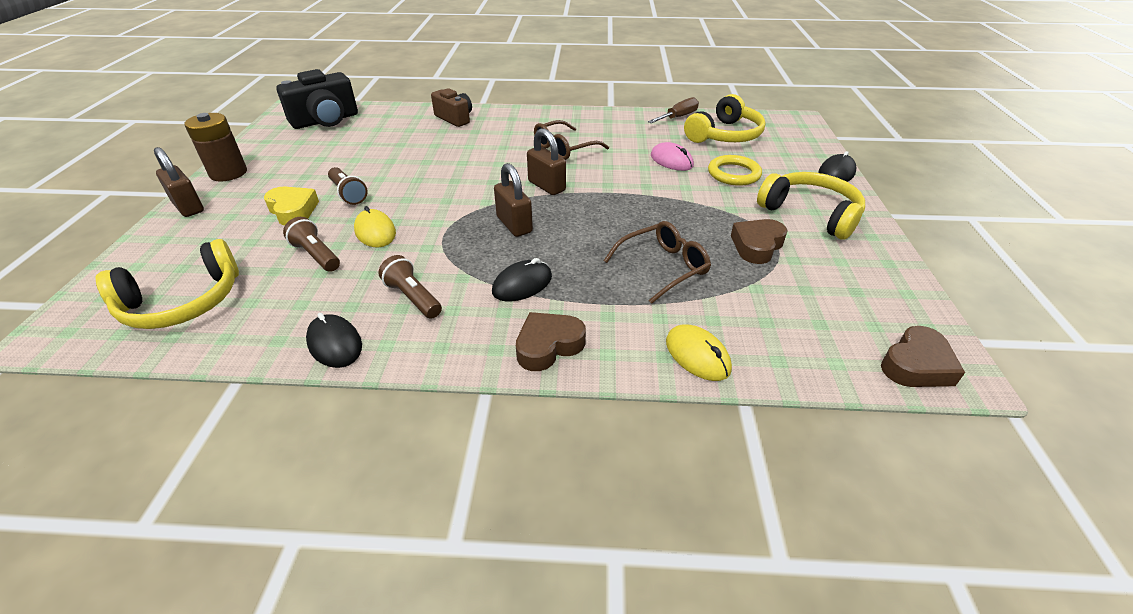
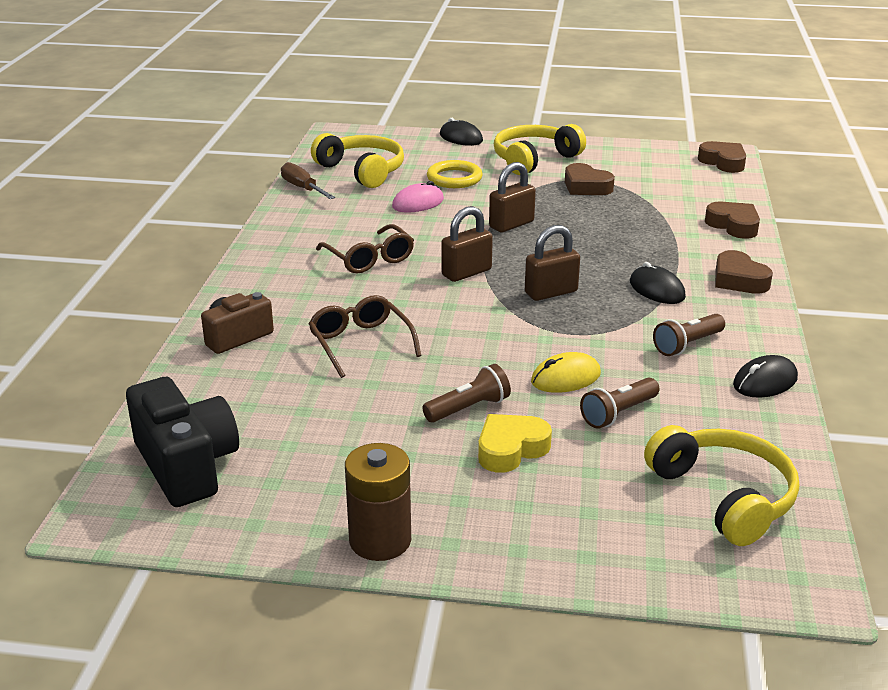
camera: 85 degrees left, 10 degrees down
(188, 207) = (493, 556): brown padlock -> brown padlock (511, 224)
(663, 267) = (622, 226): brown glasses -> brown glasses (360, 343)
(697, 355) = (733, 225): yellow mouse -> brown heart

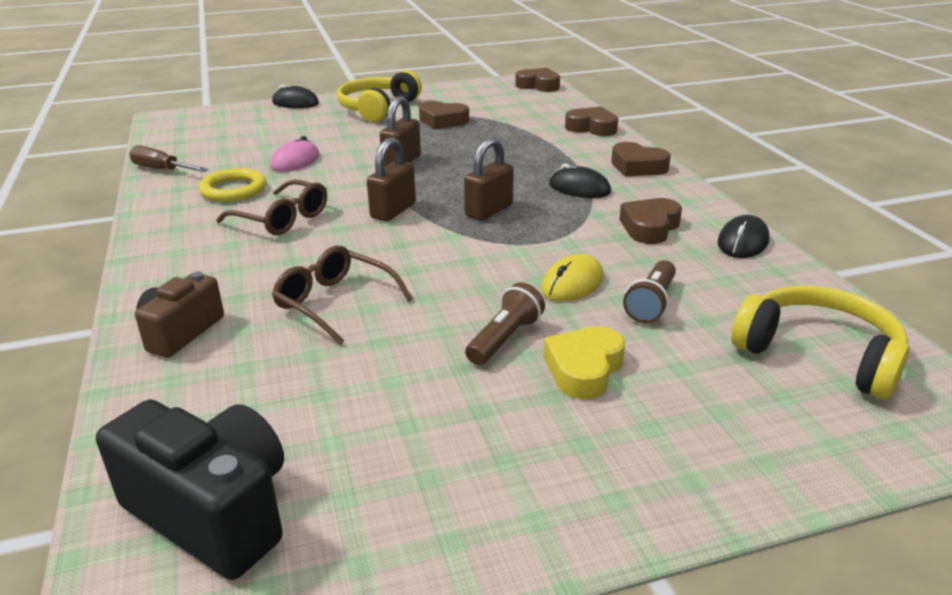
camera: 25 degrees left, 0 degrees up
(362, 171) = (216, 144): yellow headphones -> none
(380, 540) = (534, 526): brown battery -> none
(454, 178) = (315, 135): yellow ring -> yellow ring (233, 190)
(687, 345) = (650, 227): brown flashlight -> brown heart

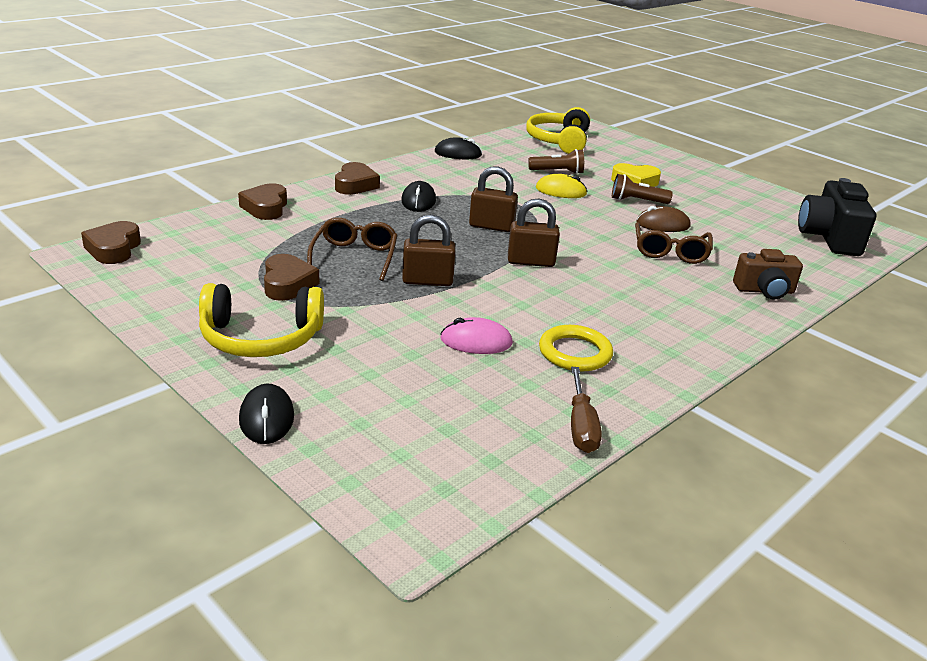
camera: 120 degrees left, 0 degrees up
(282, 219) = (597, 305): brown glasses -> brown glasses (354, 257)
(411, 330) = (662, 224): none -> brown mouse
(650, 227) = (463, 176): brown heart -> none

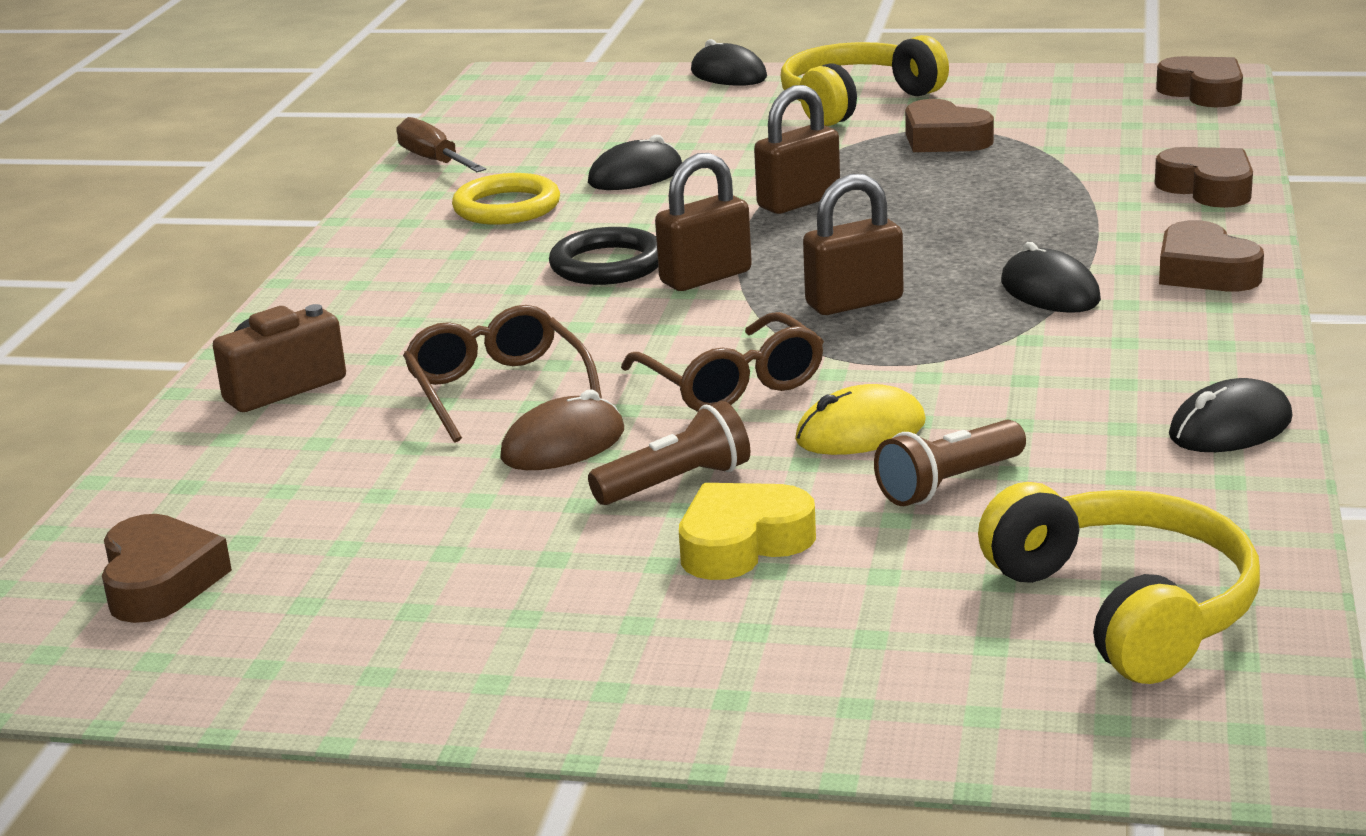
camera: 150 degrees right, 5 degrees down
(354, 257) = (942, 188): brown glasses -> brown glasses (732, 384)
(476, 341) = (635, 175): pink mouse -> black mouse
(564, 288) = (607, 265): none -> black ring
(829, 238) = (160, 582): black camera -> brown heart

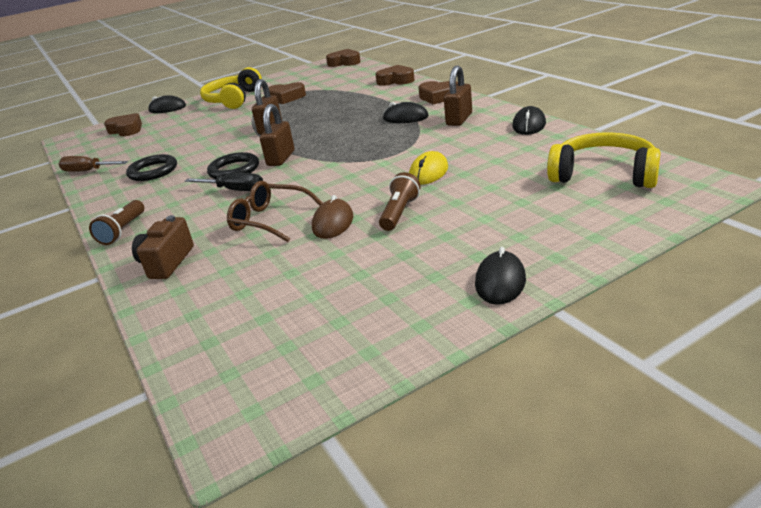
camera: 40 degrees left, 5 degrees up
(160, 582) = (254, 352): brown heart -> brown heart (126, 130)
(507, 207) = (153, 171): yellow ring -> black ring
(545, 306) = (234, 190): none -> black screwdriver
(635, 175) = (190, 144): black mouse -> black mouse (500, 281)
(732, 384) = (356, 180): brown glasses -> none
(742, 543) = (460, 216): yellow heart -> none
(854, 302) = (349, 144): brown padlock -> brown padlock (459, 119)
(949, 484) = (486, 171): brown flashlight -> brown flashlight (123, 231)

